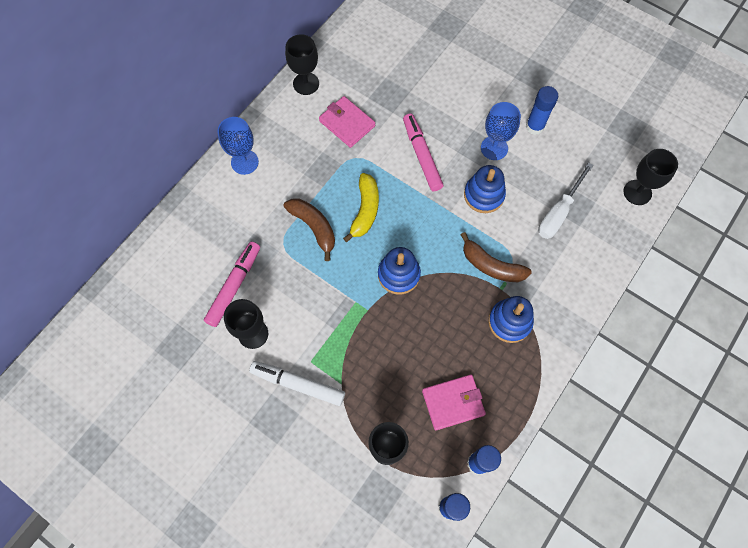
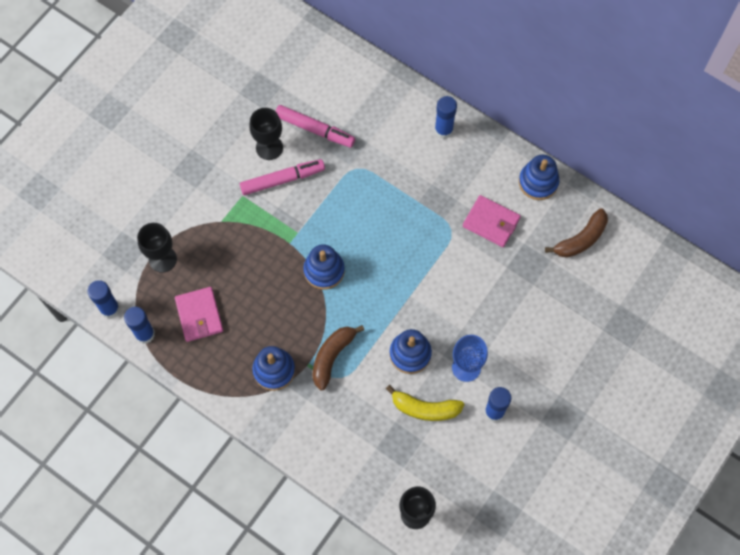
camera: 90 degrees right, 0 degrees up
(244, 162) = (443, 130): blue goblet -> blue glue stick
(298, 384) = (222, 186): white marker -> none
(306, 83) = (538, 182): black goblet -> blue stacking toy
(314, 227) = (373, 194): brown banana -> brown banana (581, 239)
(347, 123) = (491, 222): pink wallet -> pink wallet turned 75 degrees clockwise
(365, 210) = (392, 240): yellow banana -> yellow banana (425, 408)
(421, 155) = (455, 294): pink marker -> pink marker (282, 179)
(558, 212) = (391, 428): white screwdriver -> none

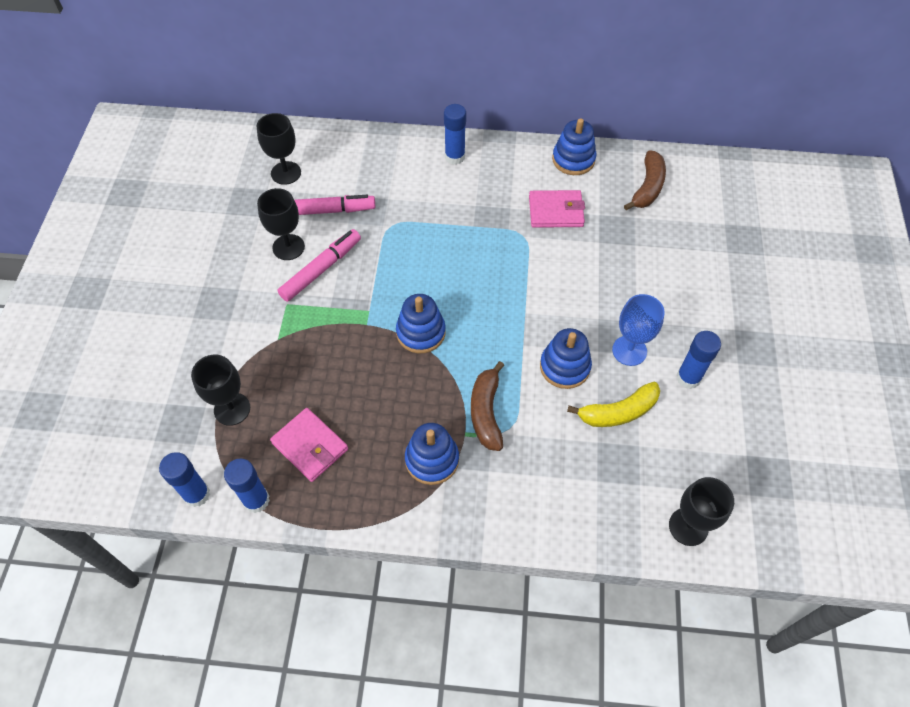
camera: 30 degrees left, 10 degrees down
(303, 78) = (286, 173): none -> black goblet

